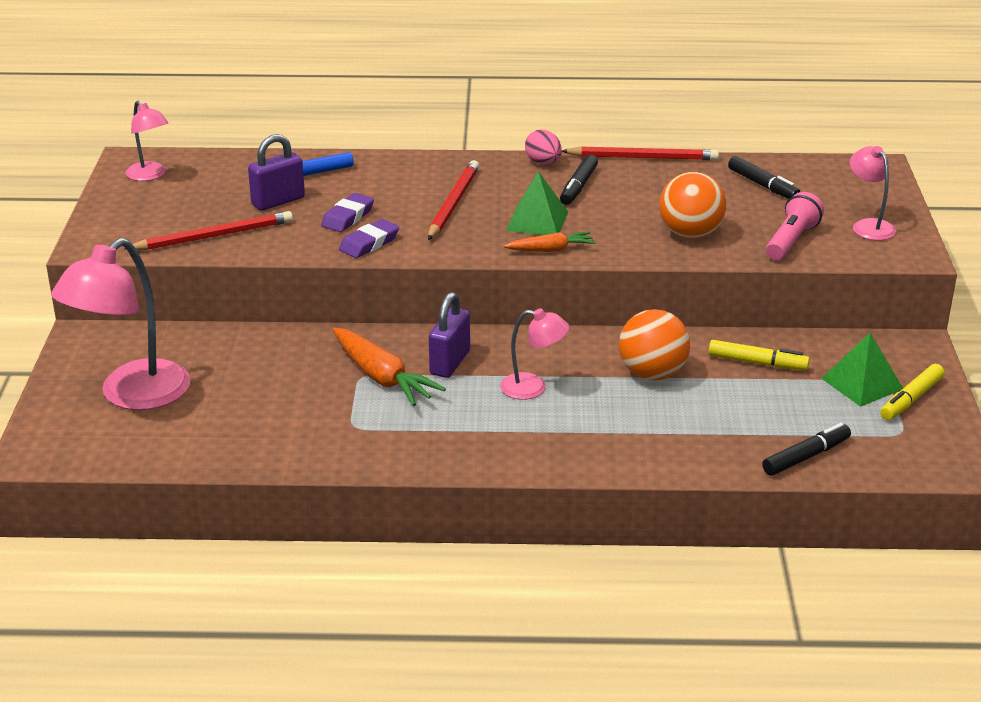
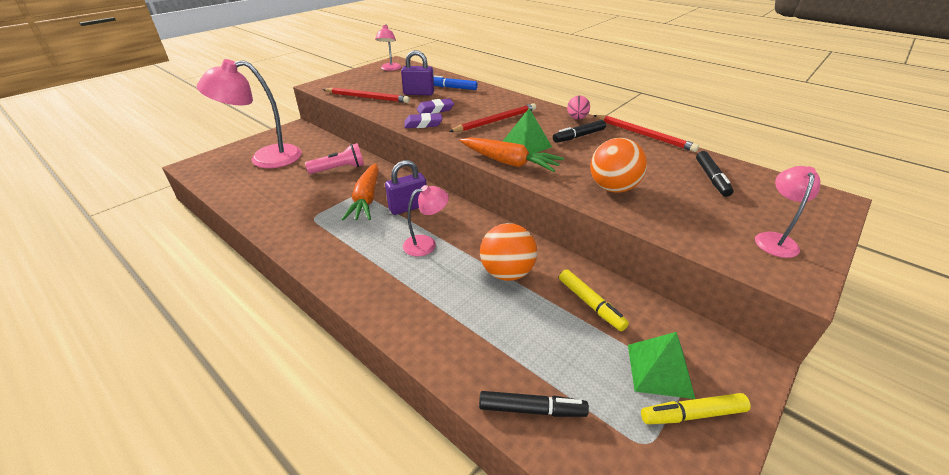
camera: 40 degrees right, 5 degrees up
(533, 388) = (426, 244): pink lamp -> pink lamp turned 75 degrees counterclockwise
(550, 250) = (508, 162): orange carrot -> orange carrot, size x1.67
(791, 241) = (687, 223): pink flashlight -> pink flashlight (339, 169)

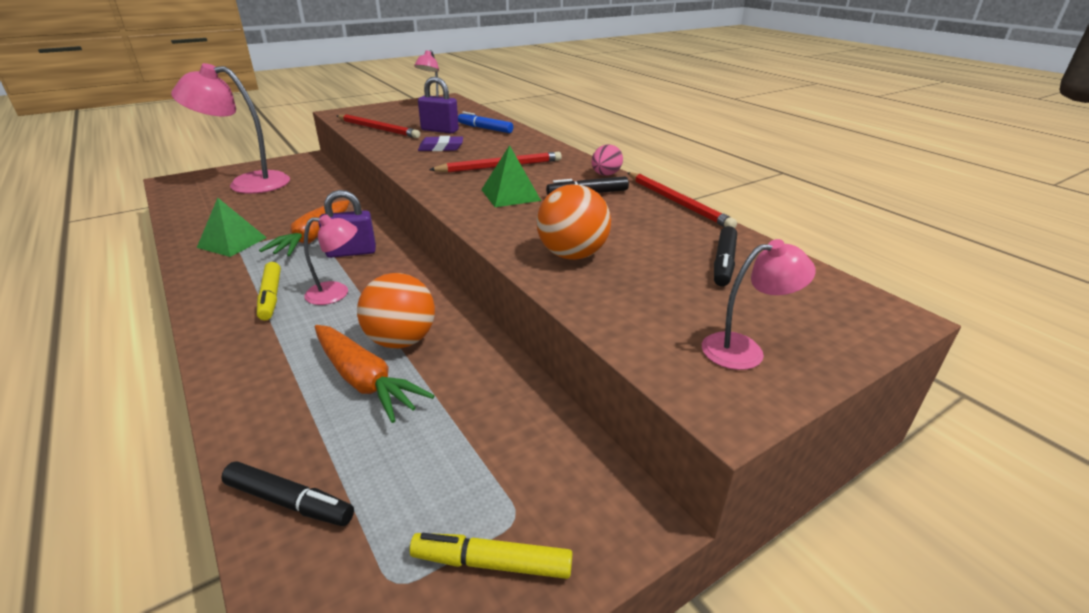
camera: 15 degrees right, 5 degrees down
(339, 169) = (313, 203): pink flashlight -> none
(423, 124) = (411, 160): purple eraser -> none
(508, 162) = (469, 210): orange carrot -> orange carrot (364, 380)
(590, 304) = (473, 396): yellow marker -> yellow marker (271, 297)
(659, 370) = (495, 496): green pyramid -> green pyramid (232, 242)
(774, 239) = (744, 349): pink lamp -> pink lamp turned 45 degrees clockwise

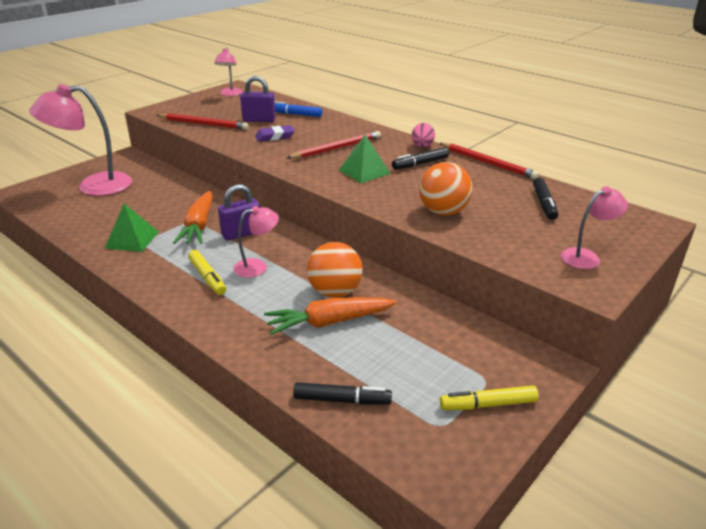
camera: 15 degrees left, 0 degrees up
(364, 380) = (330, 322): orange carrot -> orange carrot turned 135 degrees clockwise

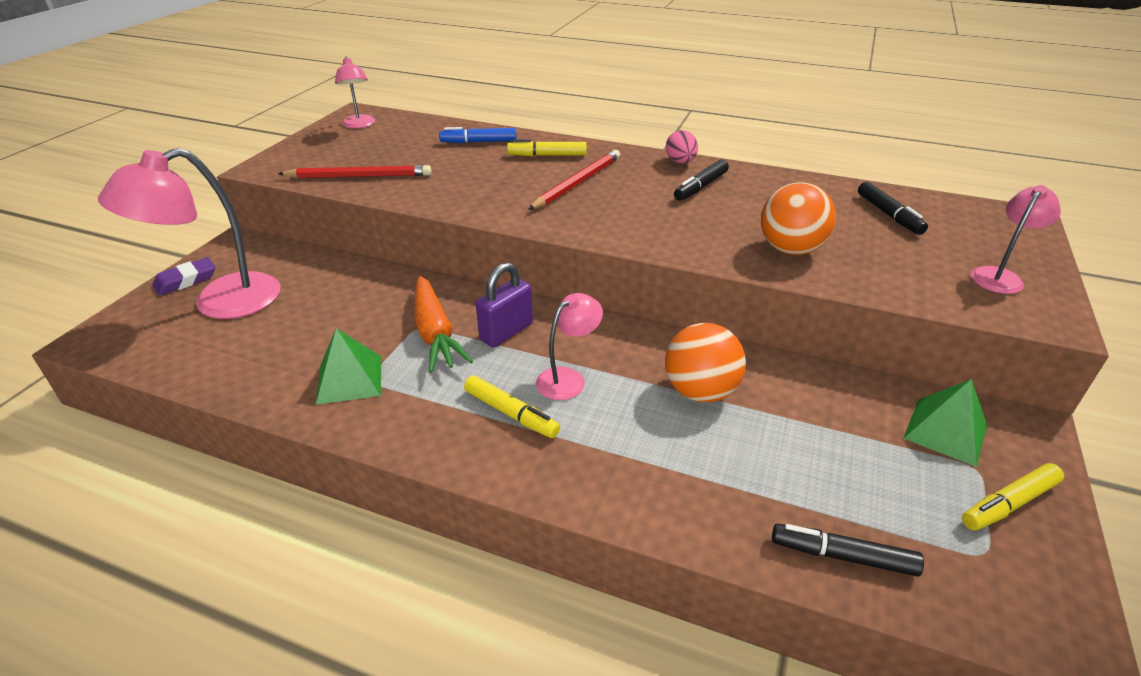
camera: 20 degrees left, 5 degrees up
(259, 120) = (435, 158): purple padlock -> none
(275, 137) = (479, 179): purple eraser -> purple eraser (186, 280)
(330, 322) = (730, 439): orange carrot -> none
(333, 129) = (547, 155): none -> yellow marker
(342, 400) = (842, 556): black marker -> black marker turned 150 degrees counterclockwise
(364, 171) = (643, 210): green pyramid -> green pyramid (945, 431)
(487, 163) = (776, 171): red pencil -> none

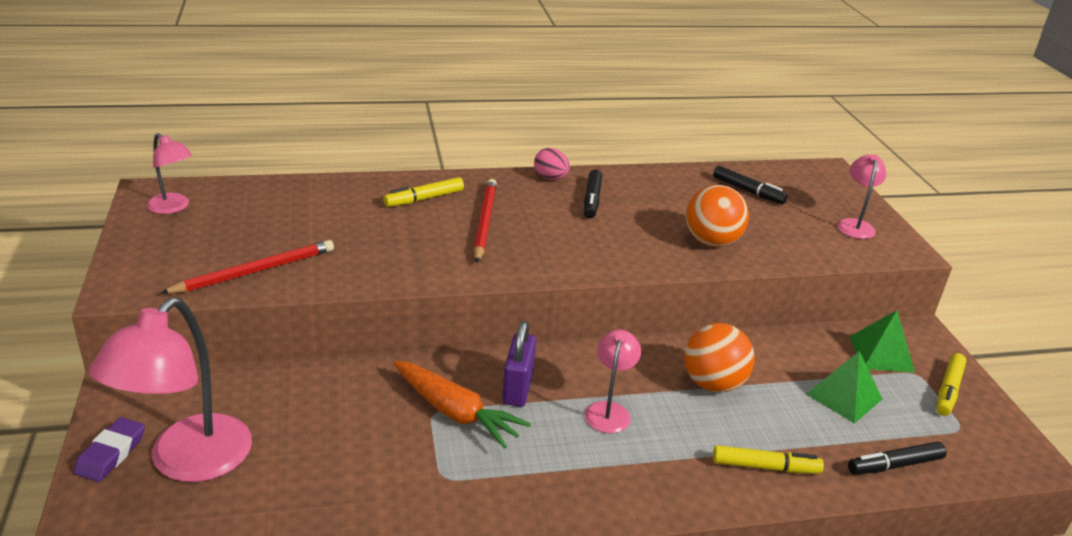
camera: 35 degrees left, 5 degrees down
(349, 379) = (423, 485): green pyramid -> green pyramid (844, 396)
(479, 142) = (337, 199): blue marker -> none
(511, 413) = (594, 458): yellow marker -> yellow marker (765, 467)

